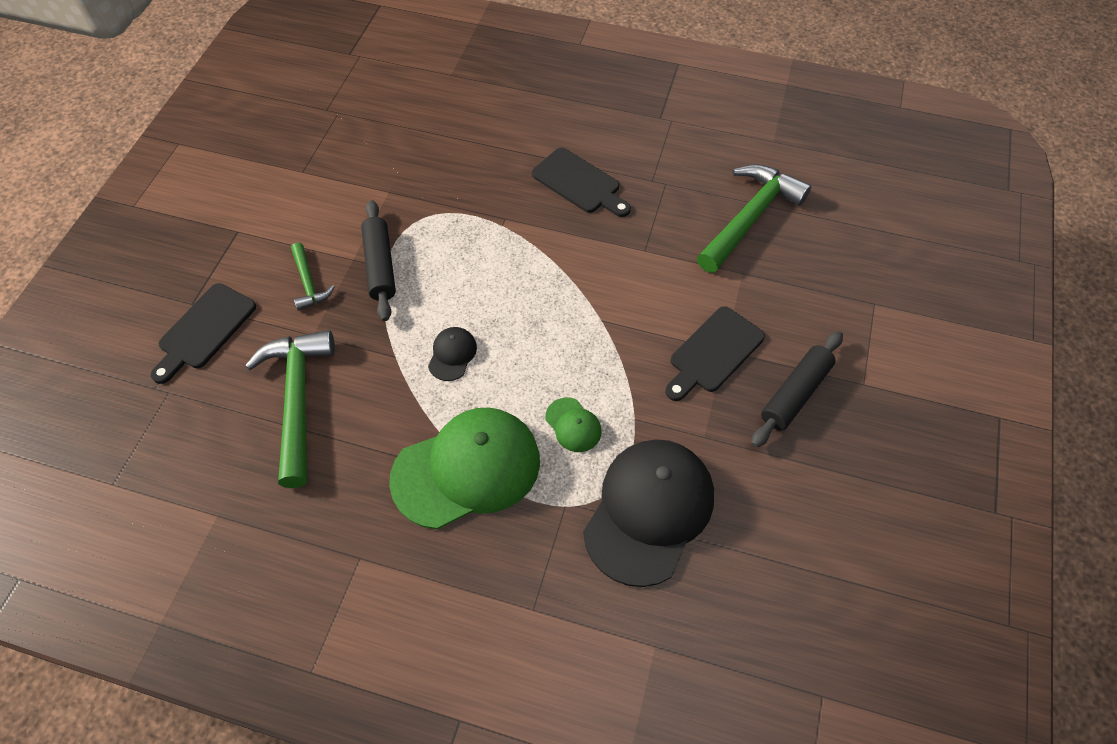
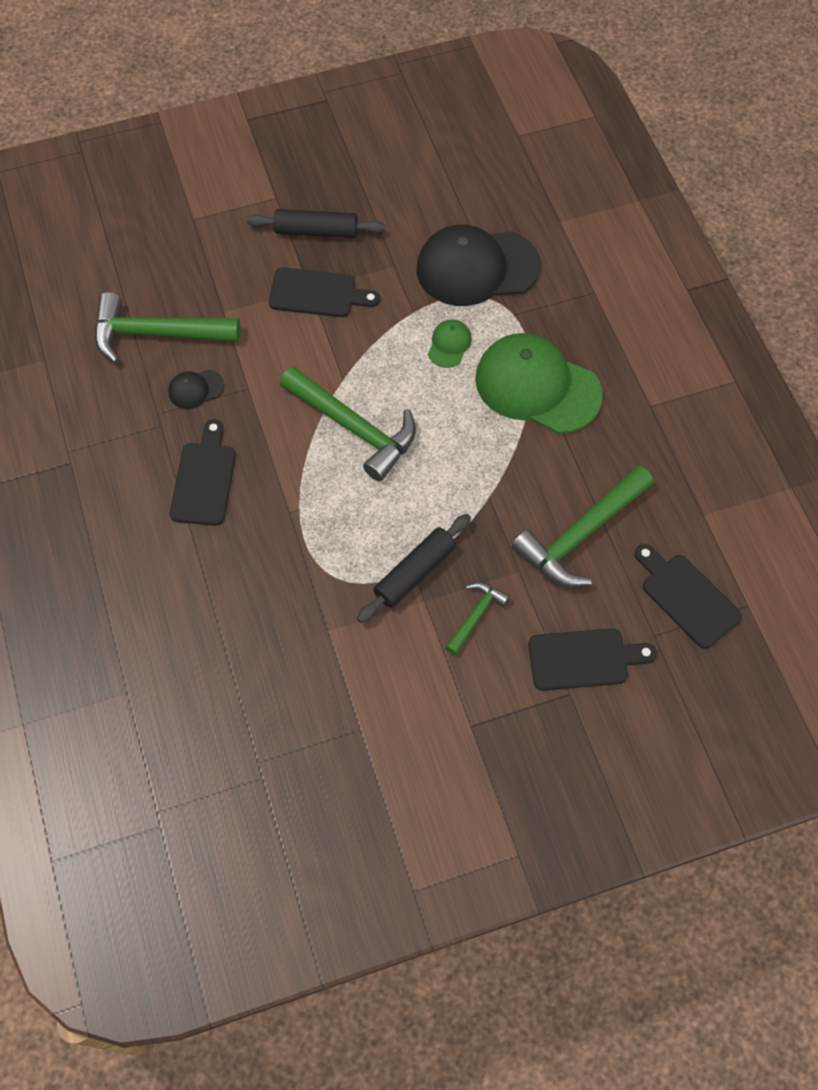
camera: 125 degrees left, 5 degrees up
(169, 441) = (687, 597): none -> black cutting board
(452, 354) = (455, 458): black cap -> black cap (195, 389)
(545, 300) = (354, 428): none -> green hammer

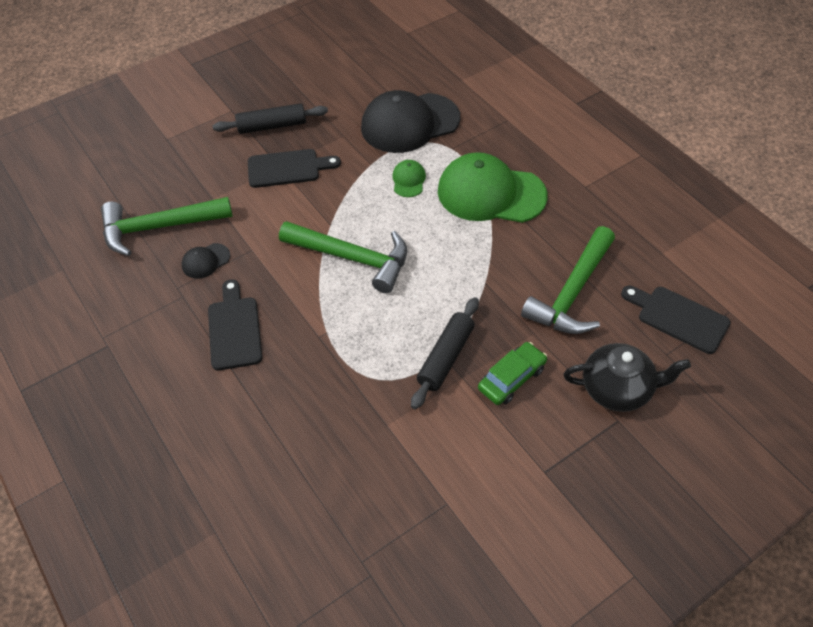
camera: 15 degrees left, 10 degrees down
(476, 616) = (511, 378): green hammer -> green car
(584, 659) = (617, 389): black cutting board -> black teapot

